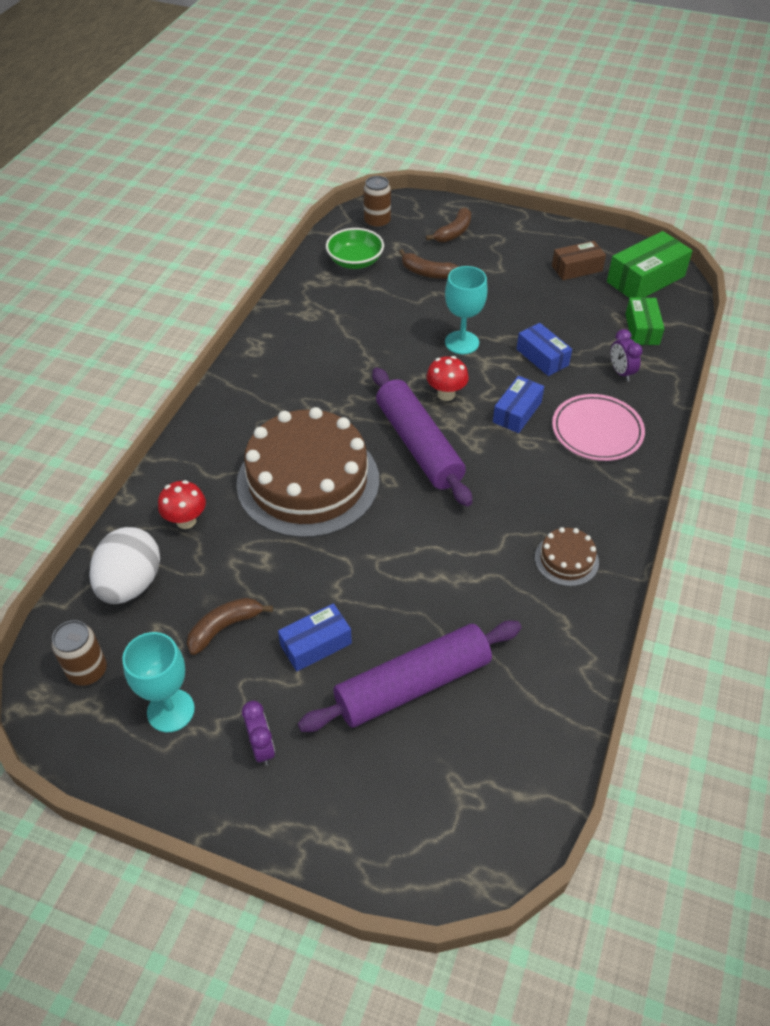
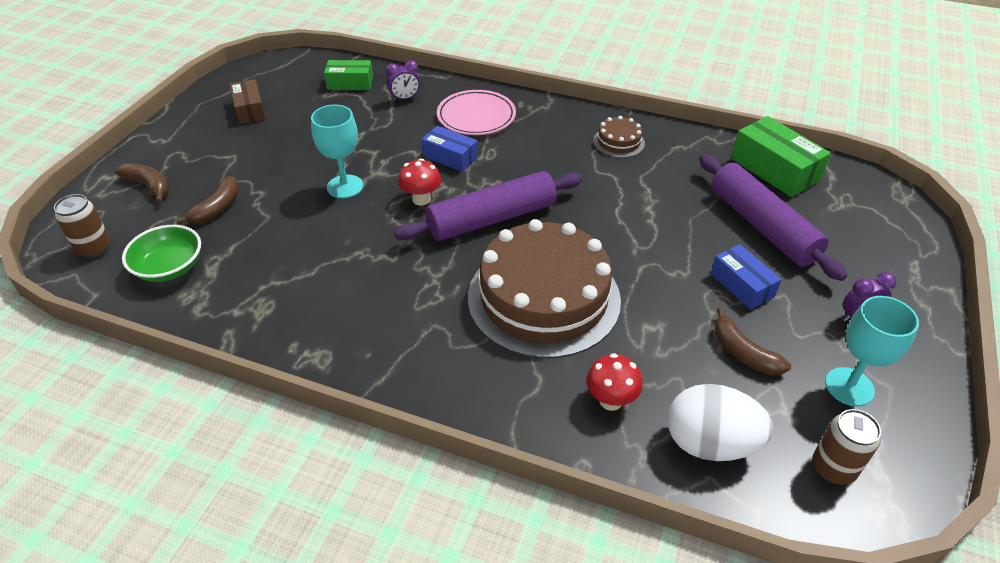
camera: 90 degrees left, 5 degrees down
(542, 357) = (377, 138): blue box -> none
(645, 279) = (280, 75): green box -> green box (774, 169)

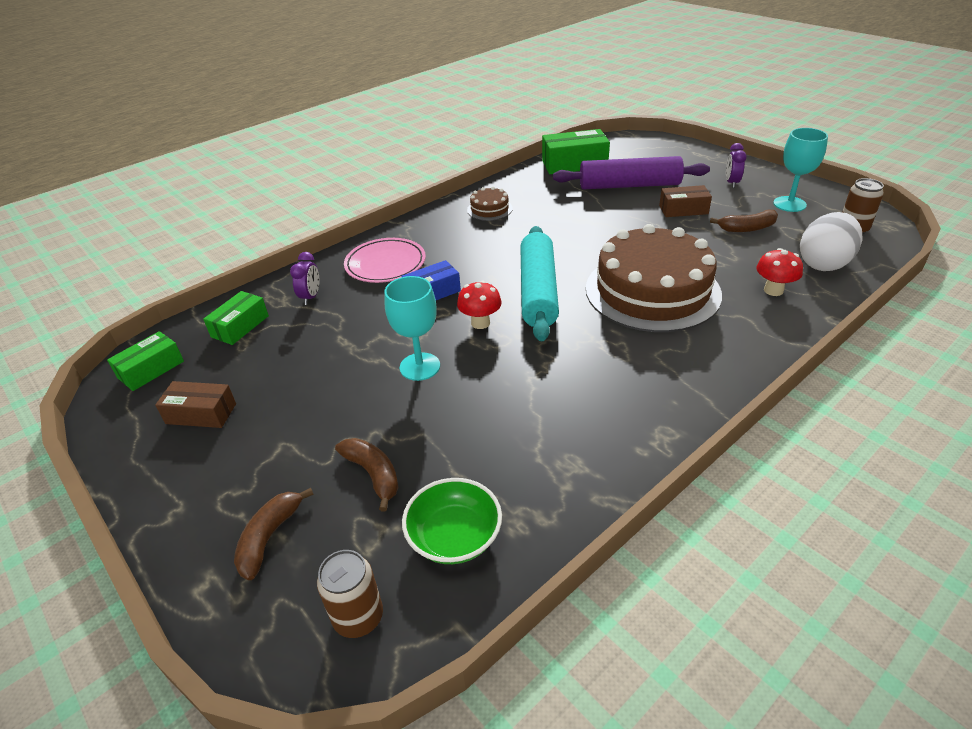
camera: 60 degrees left, 5 degrees down
(149, 186) = (269, 537): brown banana -> brown banana turned 45 degrees counterclockwise
(285, 70) = (151, 369): none -> green box
(491, 219) = (538, 291): purple rolling pin -> turquoise rolling pin
(742, 285) = (683, 210): blue box -> brown box

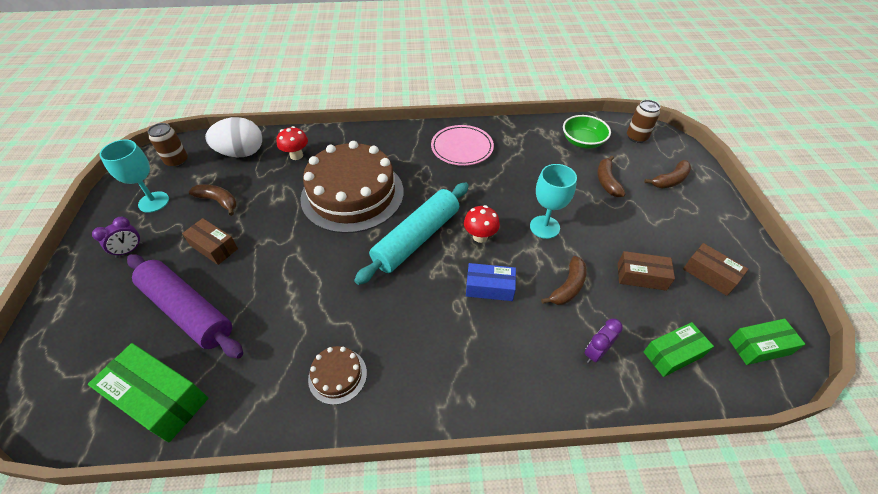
camera: 145 degrees left, 10 degrees up
(284, 372) = (641, 276): none -> brown box
(359, 327) = (568, 287): none -> brown banana
(385, 264) = (503, 355): pink plate -> pink plate (462, 148)

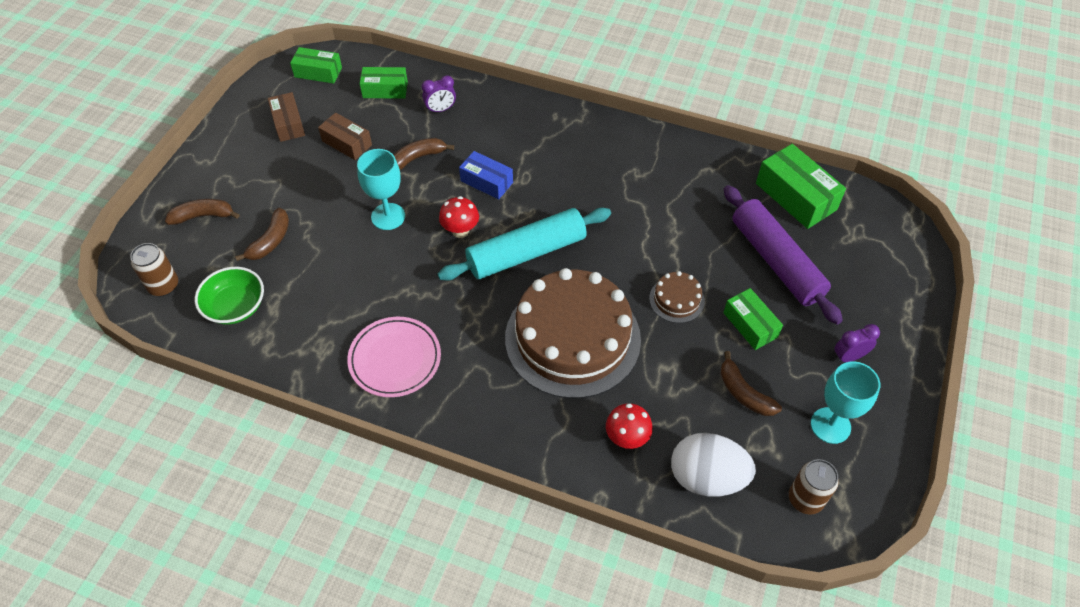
camera: 155 degrees left, 5 degrees up
(214, 247) = (750, 325): brown box -> green box
(337, 375) = (649, 163): brown cake -> brown cake (676, 299)

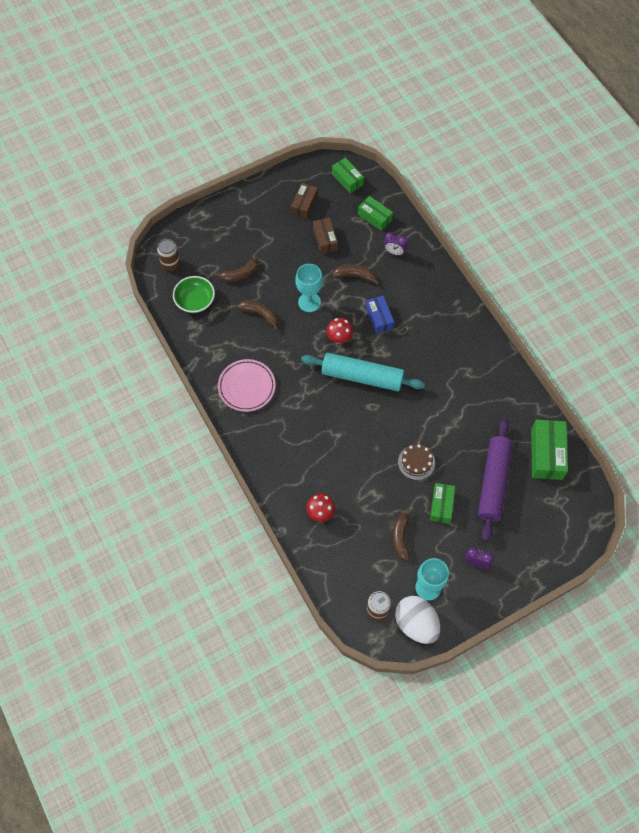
camera: 40 degrees right, 10 degrees up
(203, 216) = (218, 235): brown banana -> brown banana (260, 314)
(572, 338) = (342, 442): brown cake -> none
(707, 477) = (340, 562): white egg -> white egg (416, 624)

